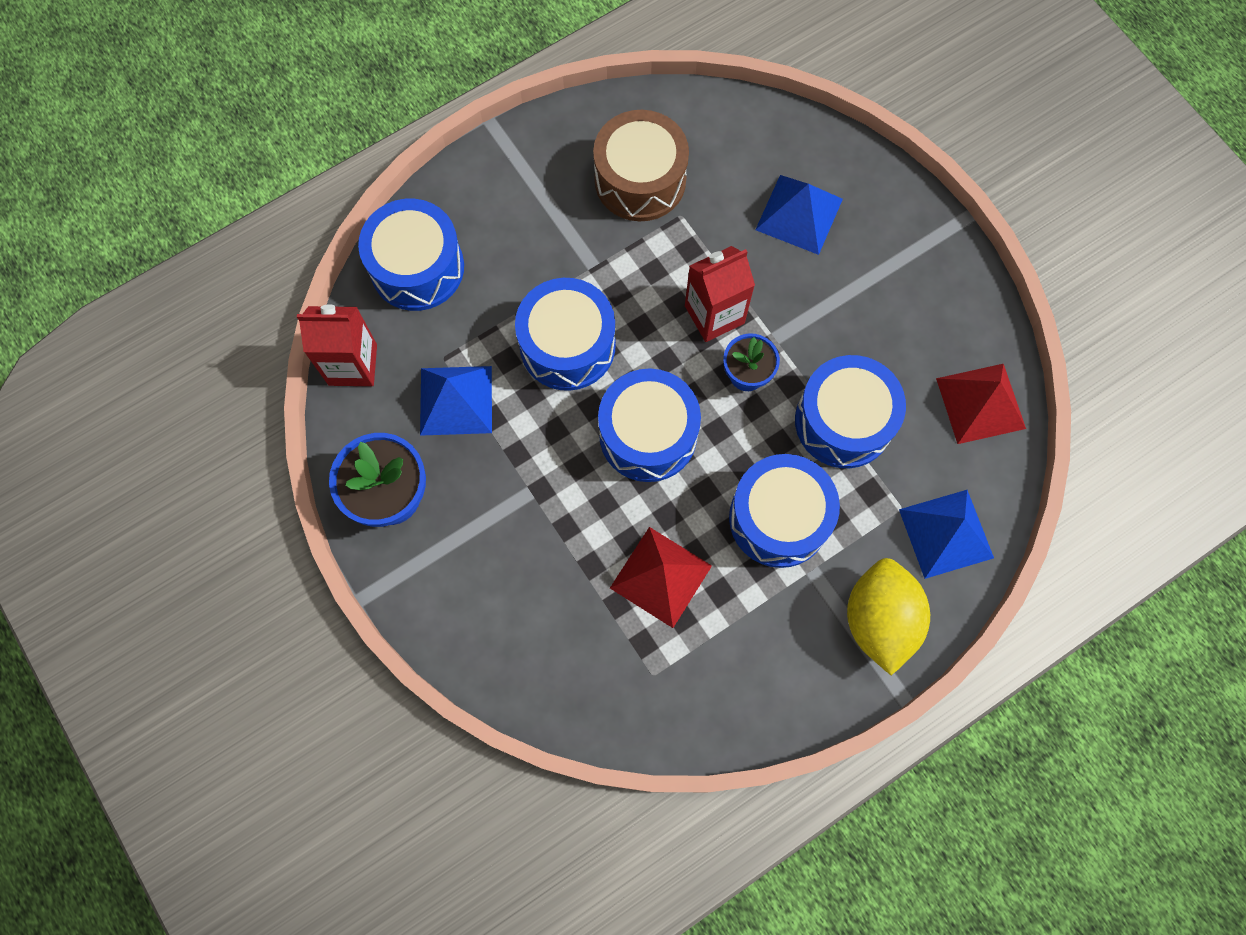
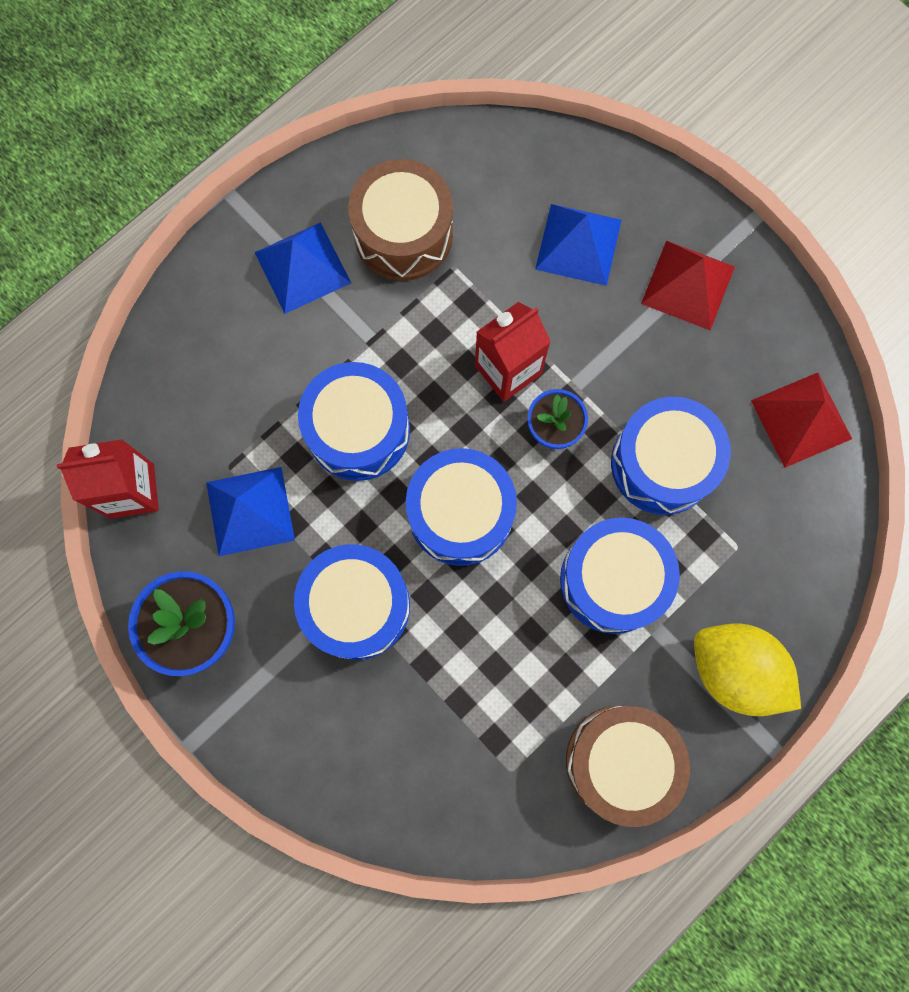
camera: 10 degrees left, 5 degrees up
(417, 267) = (181, 371): blue drum -> blue drum (356, 606)
(661, 577) = (501, 665): red pyramid -> red pyramid (688, 285)
(757, 684) = (620, 761): none -> brown drum
(879, 620) = (734, 670): yellow lemon -> yellow lemon turned 45 degrees counterclockwise
(945, 533) = (788, 566): blue pyramid -> blue pyramid (302, 267)

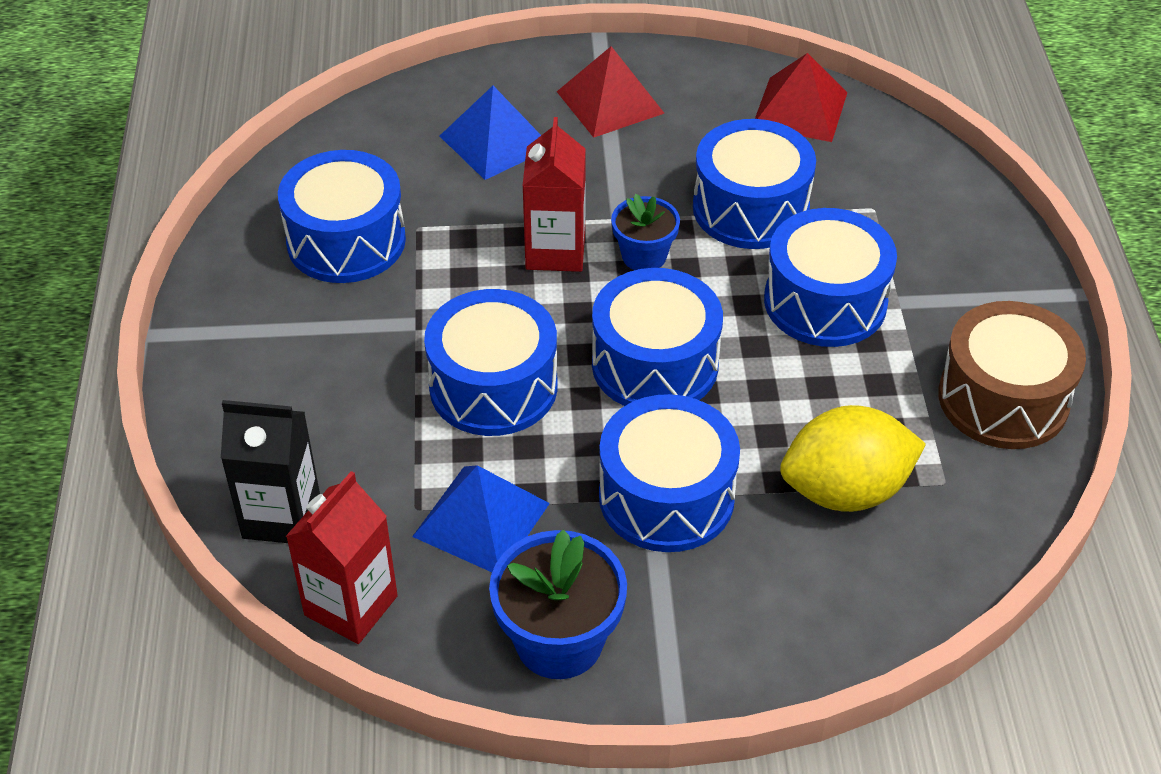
camera: 50 degrees left, 30 degrees down
(161, 396) = (281, 516): none -> black carton
(302, 267) = (288, 327): blue pyramid -> none
(403, 234) = (346, 241): brown drum -> blue drum
(734, 670) = (984, 275): yellow lemon -> yellow lemon (845, 490)

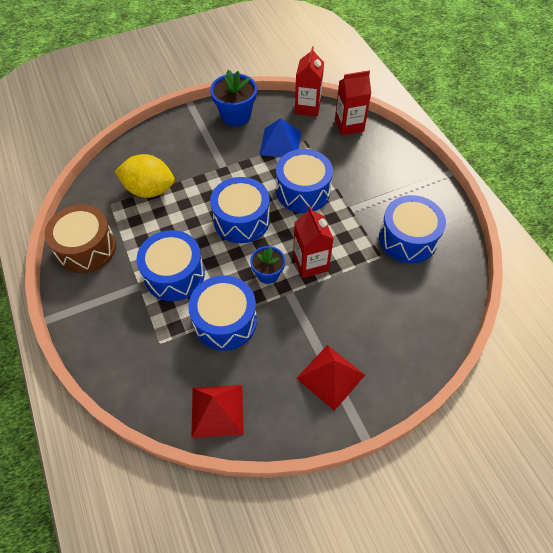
camera: 160 degrees right, 10 degrees up
(281, 516) = (349, 125): black carton -> red carton
(495, 141) = (376, 323): blue pyramid -> none
(666, 496) = (217, 169): blue drum -> none
(845, 490) = (149, 190): yellow lemon -> yellow lemon turned 45 degrees clockwise

